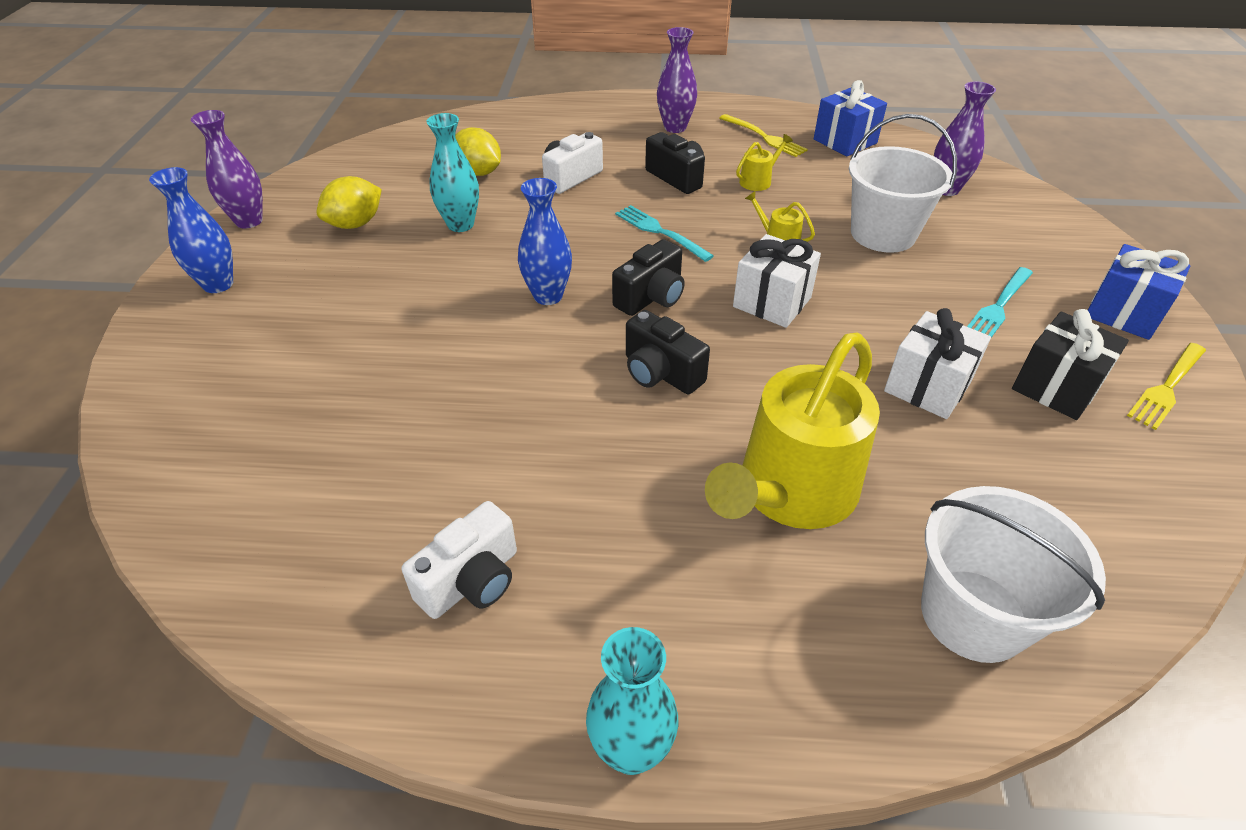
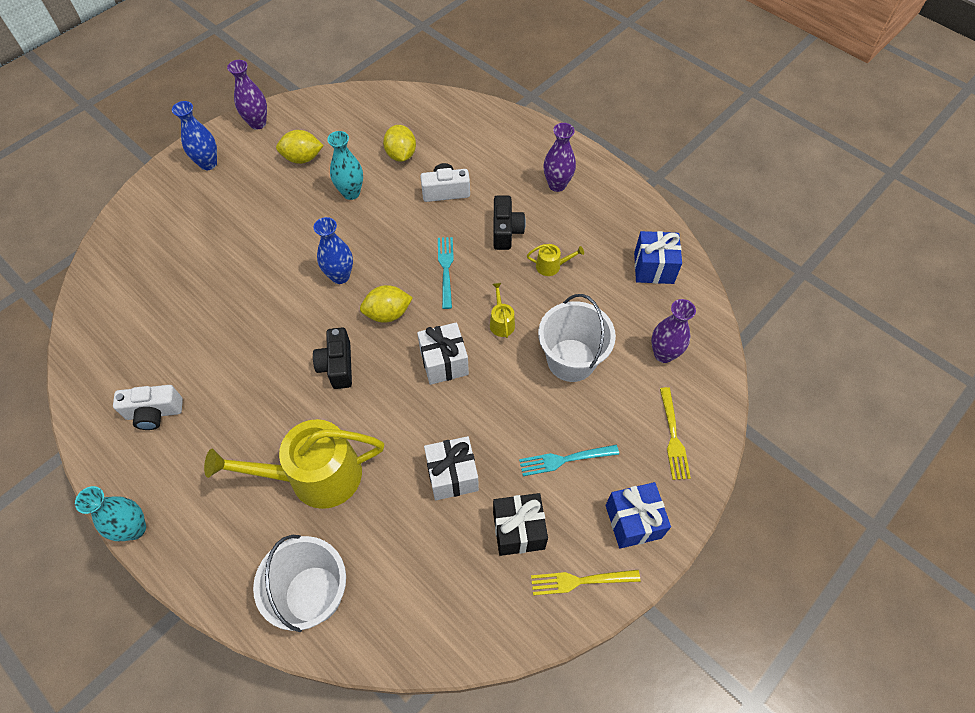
camera: 40 degrees right, 15 degrees up
(651, 297) = (388, 313): black camera -> yellow lemon
(764, 137) = (604, 229): yellow fork -> yellow fork (673, 437)

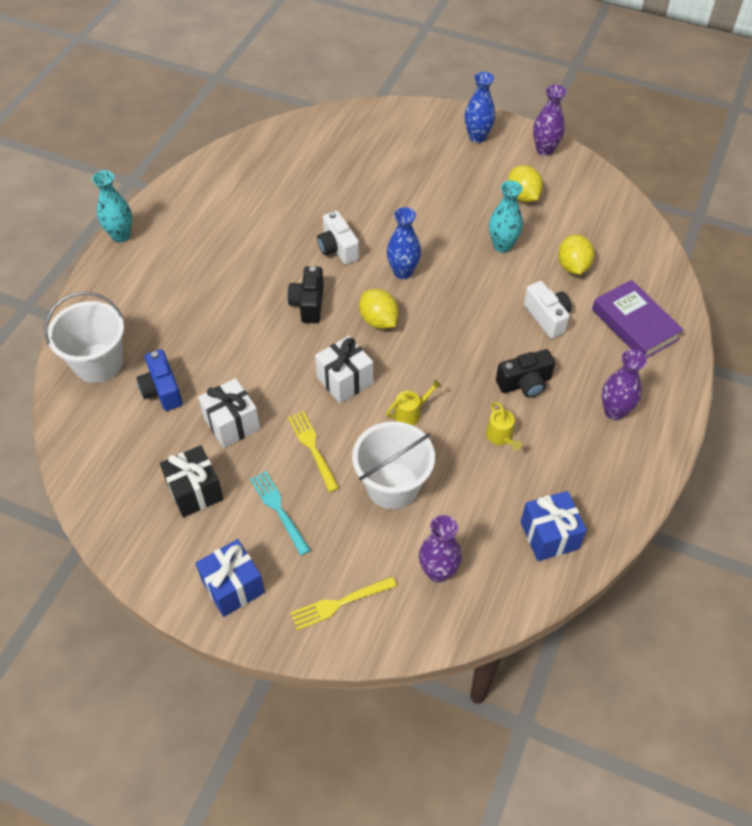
camera: 70 degrees right, 5 degrees down
(154, 413) = (218, 206): white camera -> white camera (338, 248)
(315, 476) = (199, 327): yellow watering can -> none
(337, 366) = (308, 304): black camera -> black camera turned 60 degrees counterclockwise
(381, 533) = (162, 390): none -> blue camera
(401, 155) = (573, 266): yellow lemon -> yellow lemon turned 60 degrees counterclockwise
(446, 269) = (451, 348): turquoise fork -> none
(480, 140) = (635, 324): none -> purple book
(580, 581) = (161, 555): yellow fork -> yellow fork (312, 448)

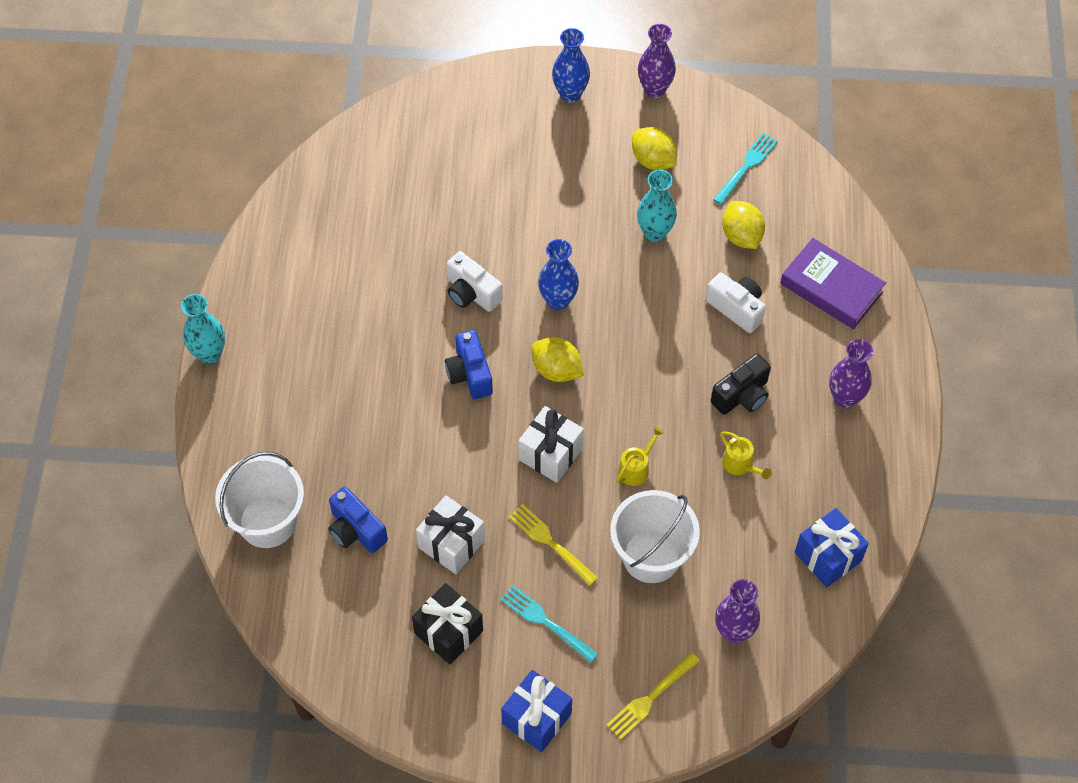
camera: 20 degrees left, 5 degrees up
(308, 304) = (470, 374): black camera -> blue camera
(597, 219) = (746, 167): none -> turquoise fork

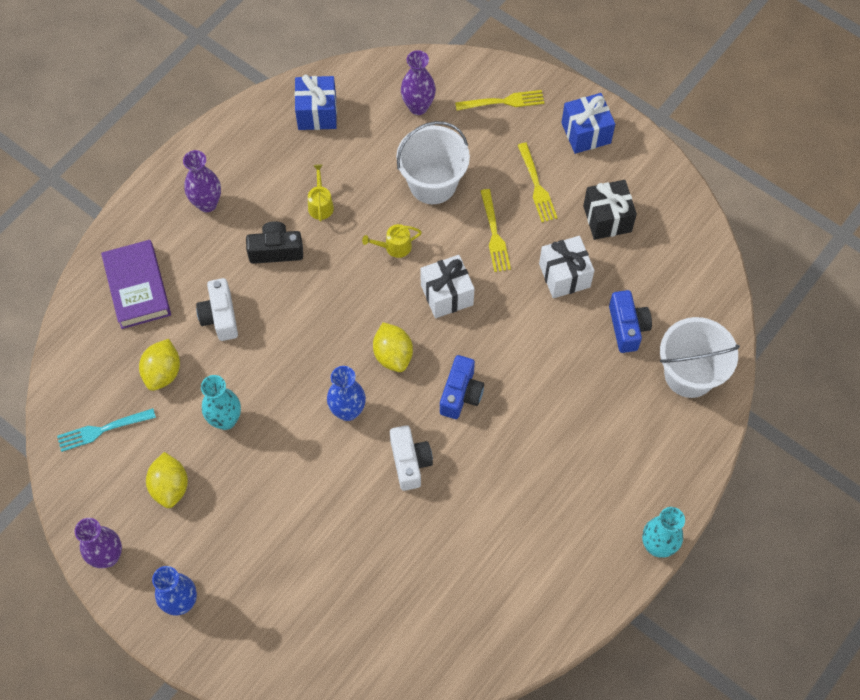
camera: 145 degrees left, 5 degrees up
(546, 622) = (536, 185): turquoise fork -> yellow fork

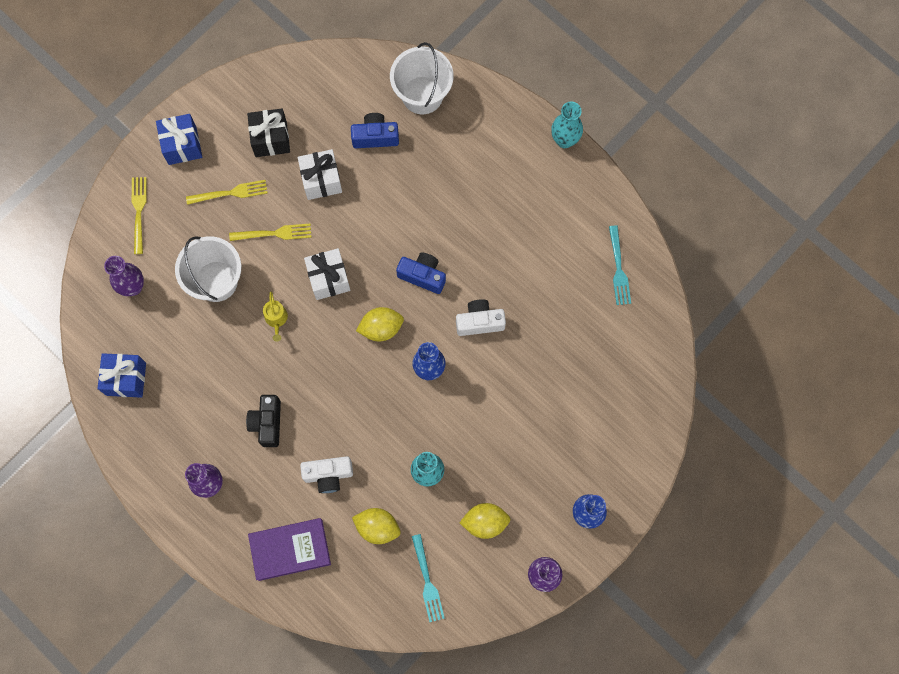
camera: 85 degrees left, 10 degrees up
(320, 204) = (225, 381): yellow watering can -> none
(494, 623) = (618, 268): none -> turquoise fork

